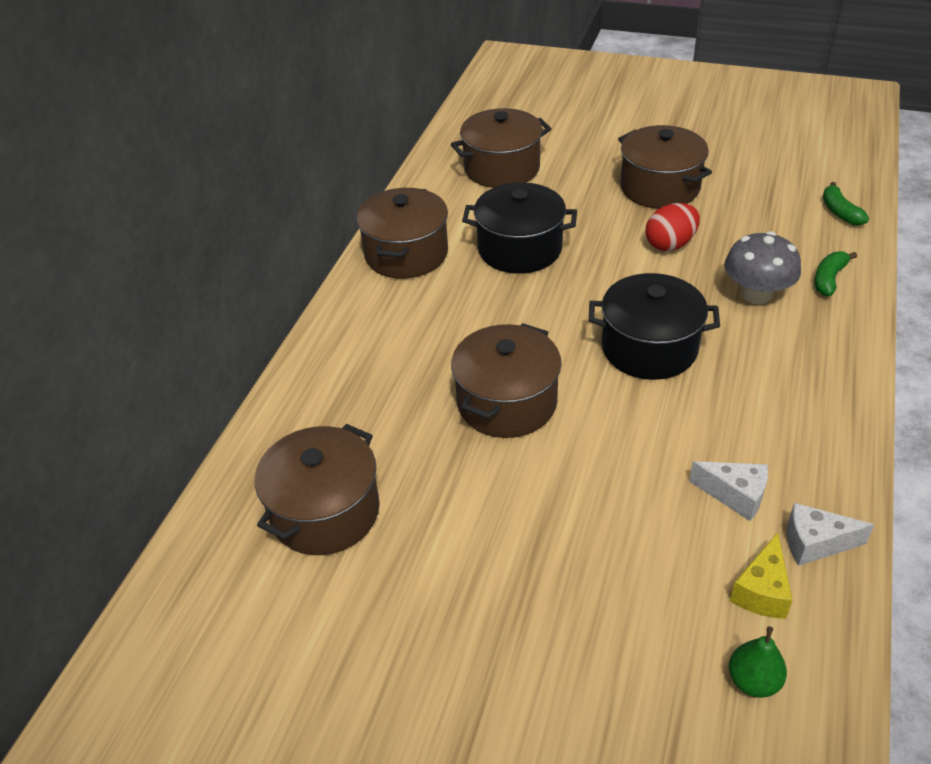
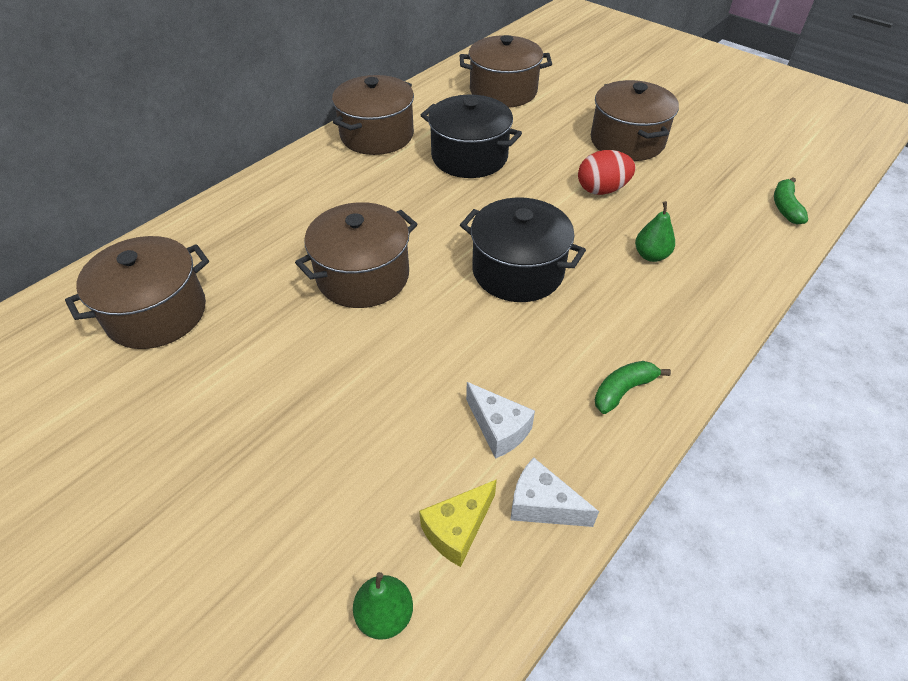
camera: 20 degrees right, 5 degrees up
(756, 294) = (651, 255): grey mushroom -> green pear
(829, 279) = (732, 263): green banana -> green banana (623, 390)

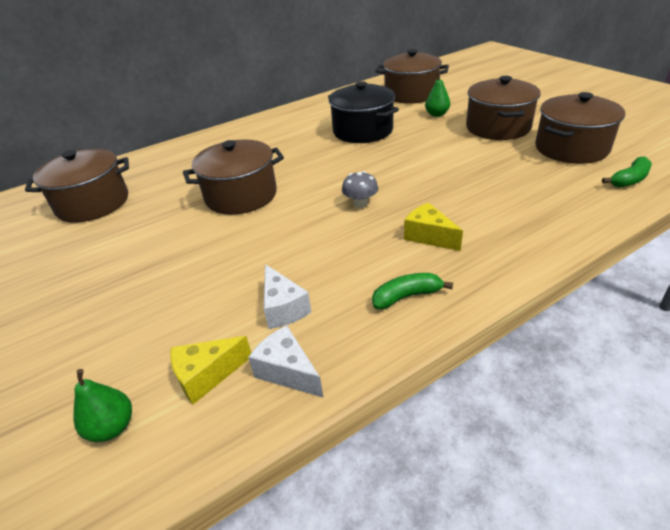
camera: 20 degrees right, 10 degrees down
(377, 135) = (302, 115): brown pot -> brown pot (571, 148)
(518, 271) = (360, 203): black pot -> grey mushroom
(602, 190) = (459, 157): red egg -> none
(614, 308) = (429, 236): none -> yellow cheese
(651, 255) = (481, 203): green pear -> green pear (436, 114)
(785, 207) = (629, 180): green banana -> green banana turned 150 degrees counterclockwise

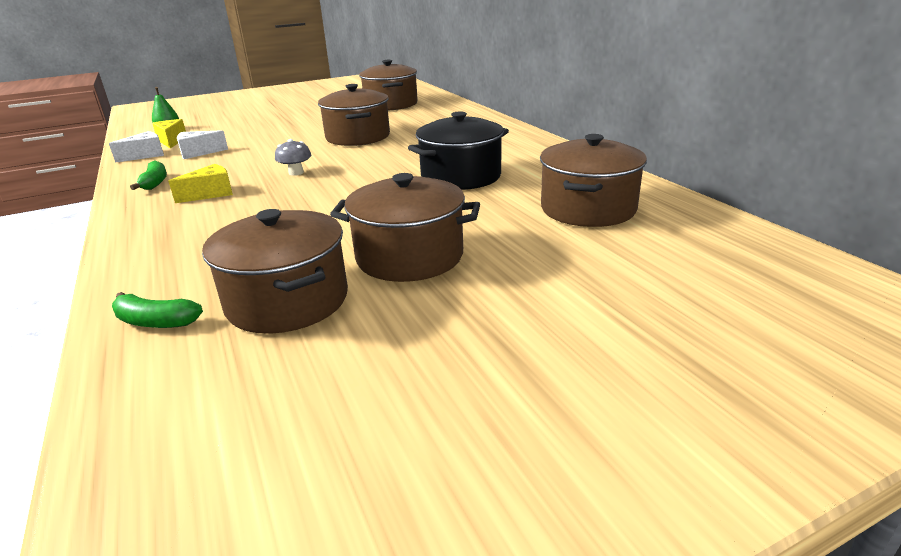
camera: 95 degrees right, 10 degrees down
(436, 114) = (489, 220): green pear -> none
(629, 180) = (155, 322): green banana -> green banana turned 45 degrees counterclockwise

